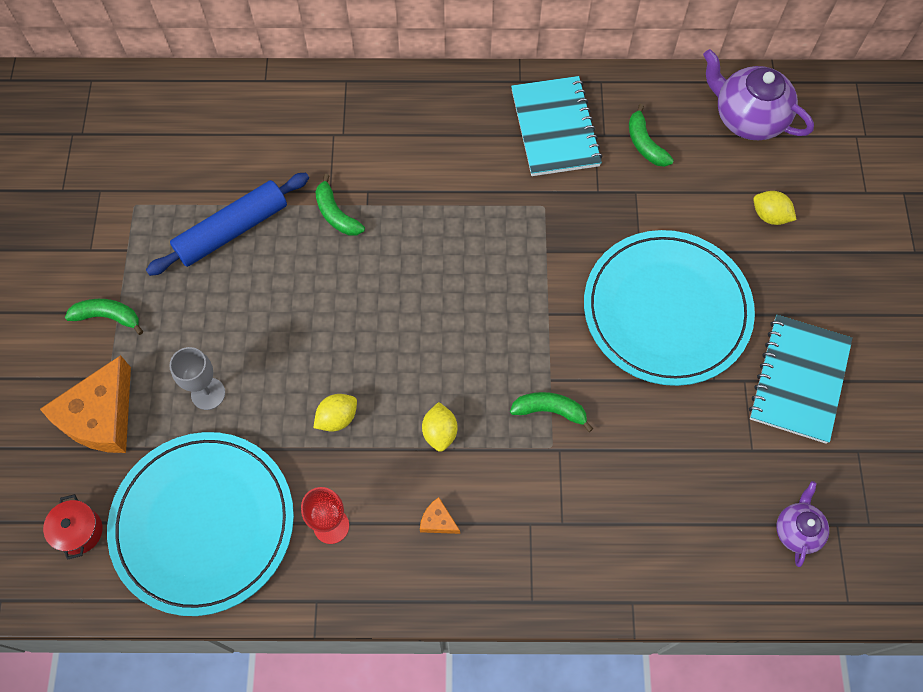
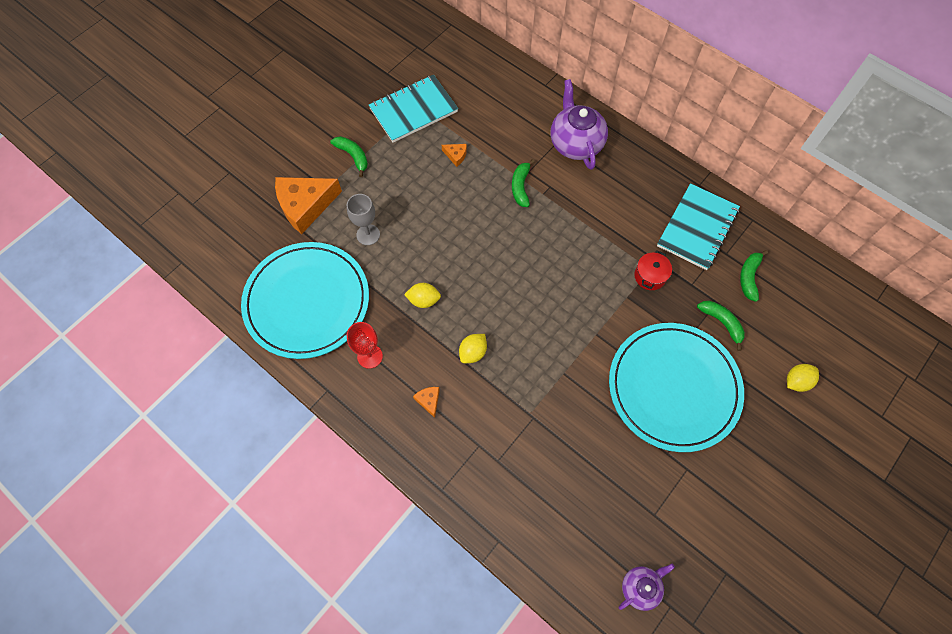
camera: 40 degrees right, 0 degrees up
(79, 531) = (245, 257): red pot -> red pot (650, 276)
(232, 230) = (456, 155): blue rolling pin -> orange cheese
(550, 410) = (547, 390): green banana -> green banana (721, 323)
(748, 117) = (836, 309): purple teapot -> purple teapot (575, 143)
(769, 216) = (796, 381): yellow lemon -> yellow lemon turned 75 degrees clockwise
(799, 380) = (725, 497): turquoise notebook -> turquoise notebook (413, 110)

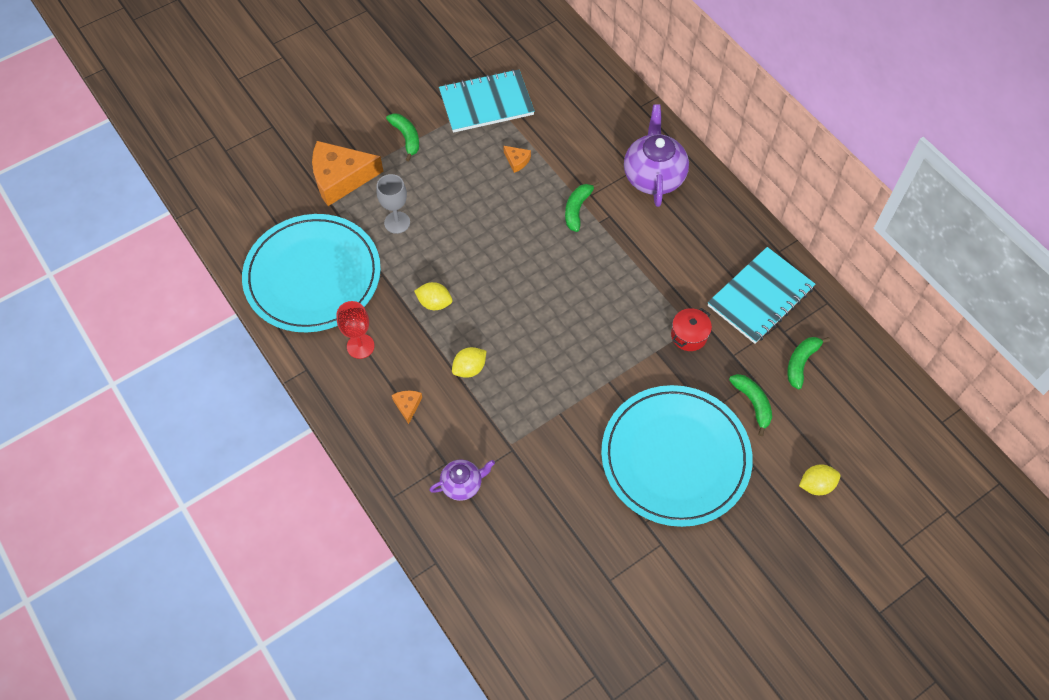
camera: 15 degrees right, 5 degrees down
(640, 587) = (570, 648): purple teapot -> purple teapot (462, 484)

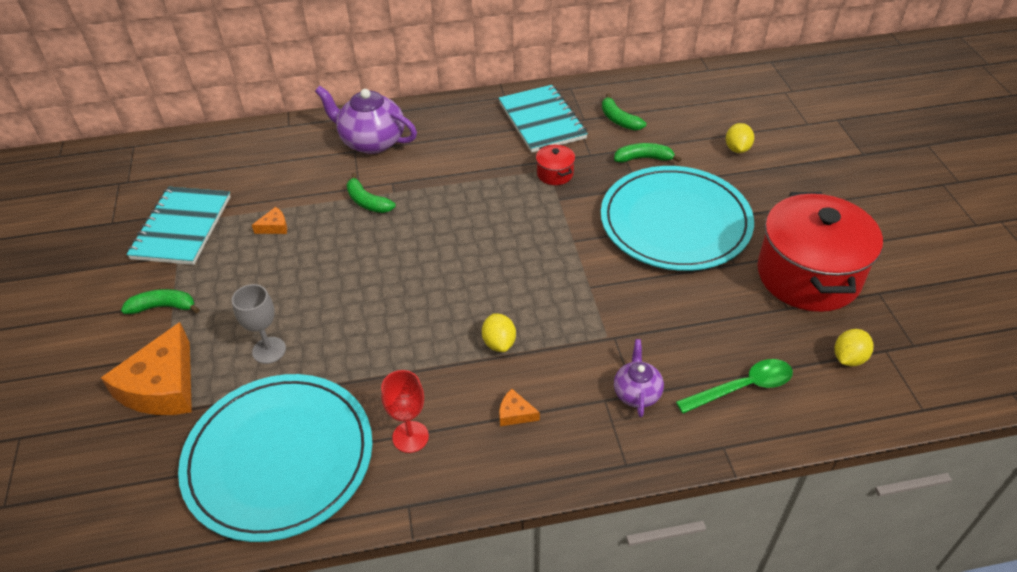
camera: 65 degrees left, 15 degrees down
(434, 303) = (398, 348): yellow lemon -> yellow lemon (848, 358)
(501, 563) = (742, 387): none -> green spoon
(660, 590) = (808, 275): none -> red pot

